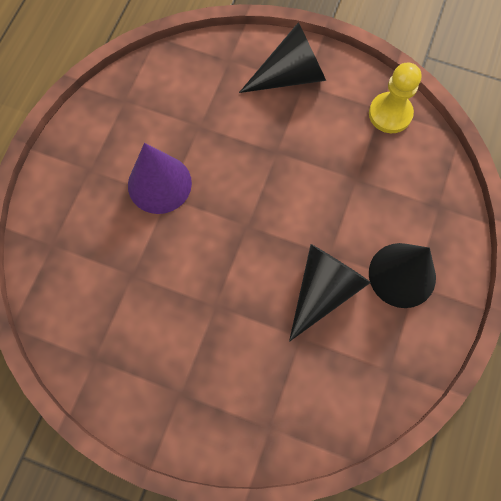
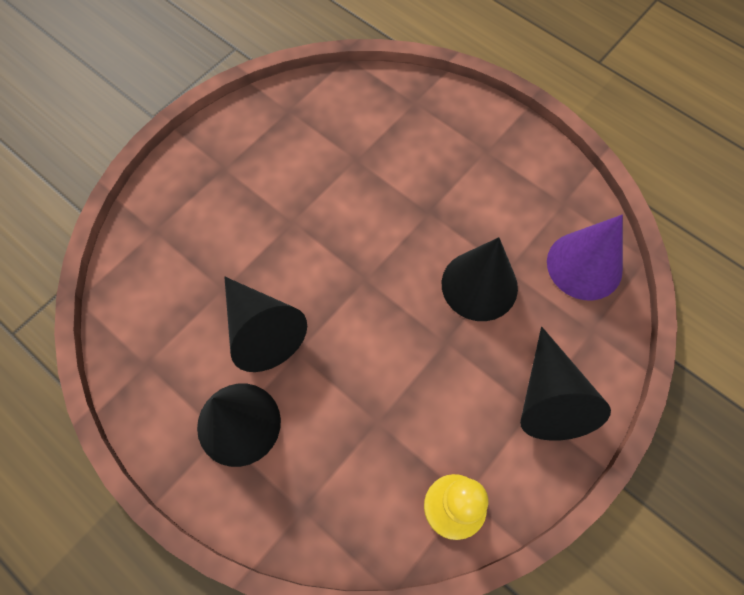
camera: 110 degrees right, 5 degrees down
(159, 184) = (447, 209): purple cone -> purple cone (584, 265)
(221, 142) = (479, 285): none -> black cone

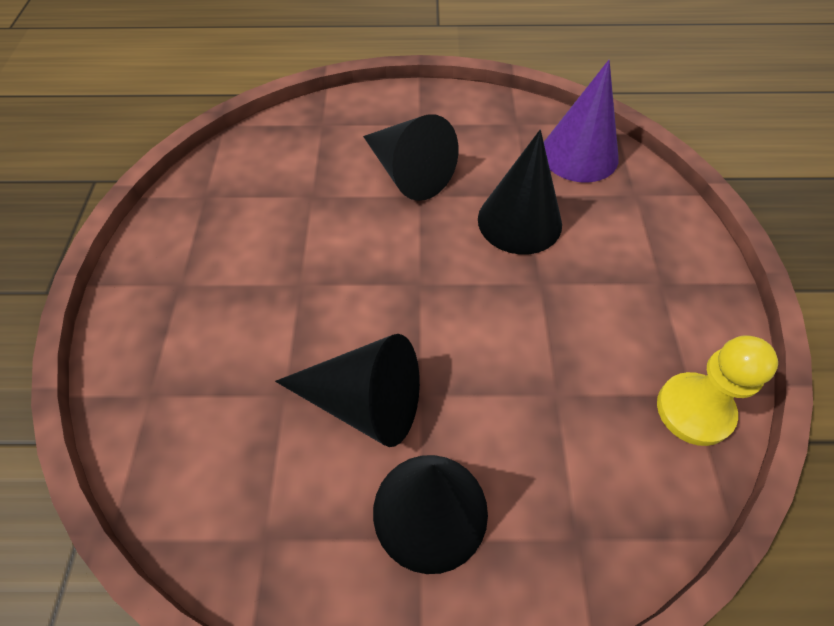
camera: 40 degrees left, 10 degrees down
(550, 397) = (662, 263): black cone -> black cone (408, 173)

